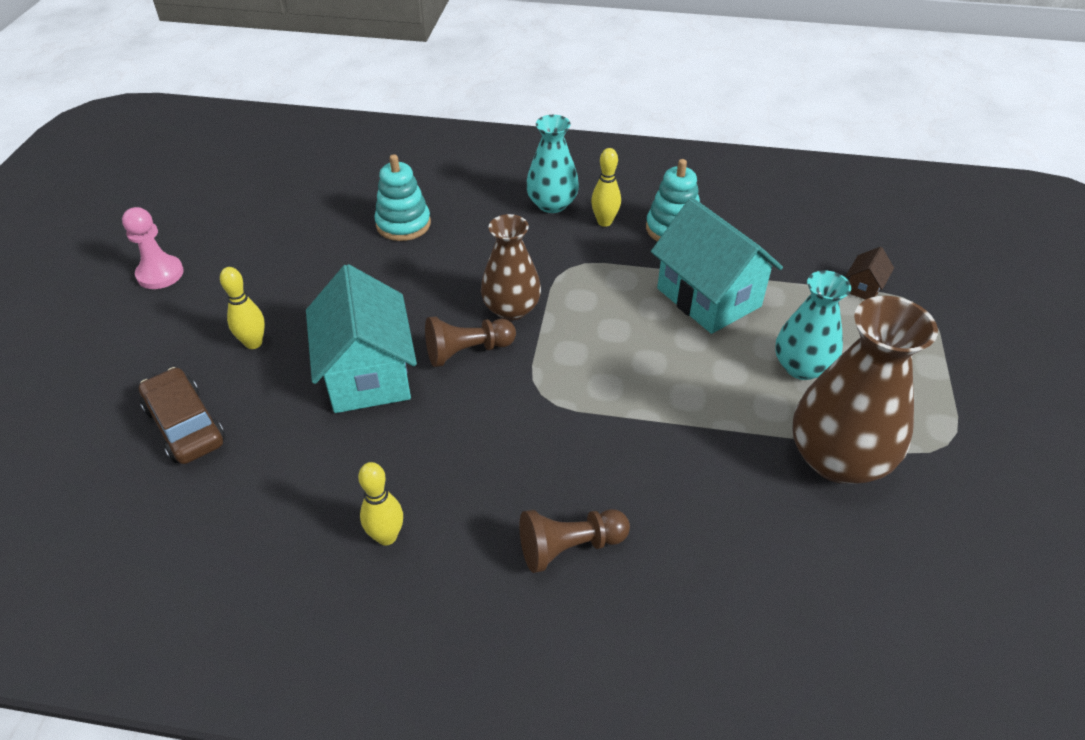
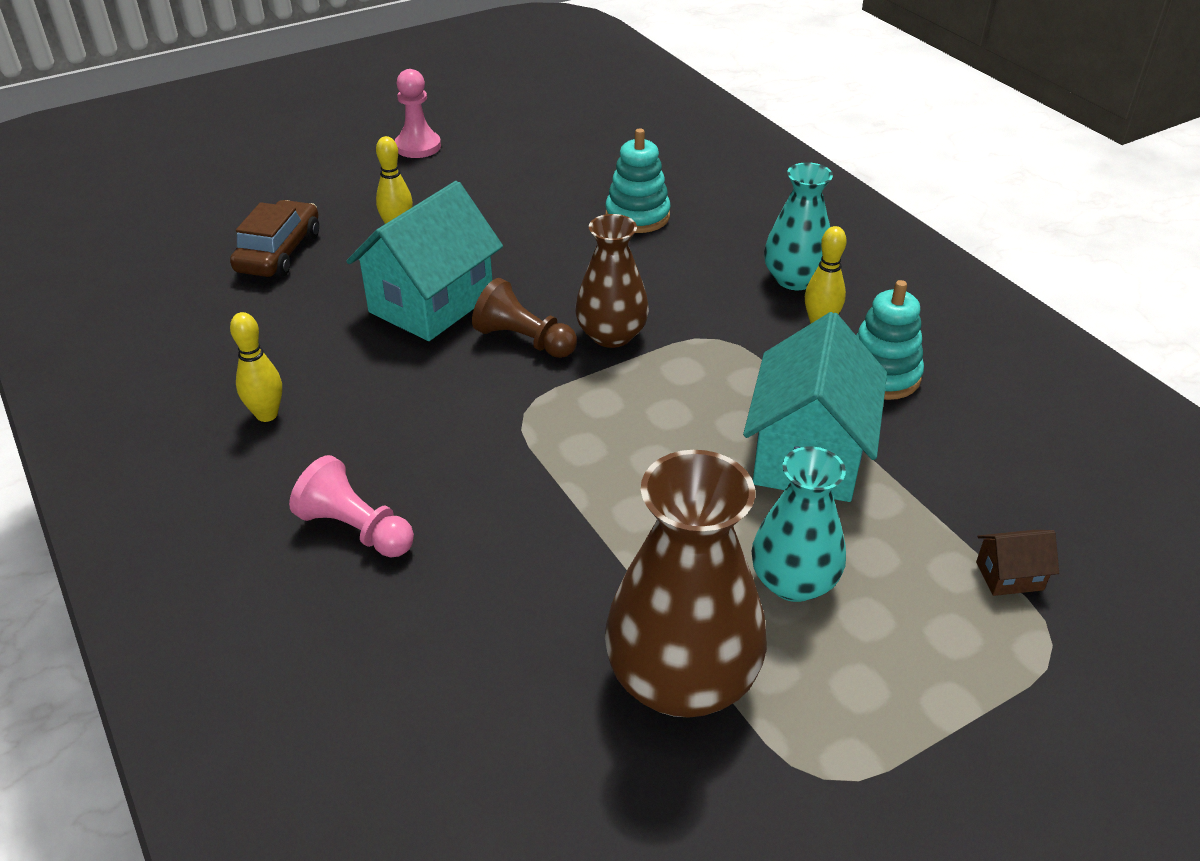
camera: 50 degrees right, 5 degrees down
(569, 547) = (356, 529): brown pawn -> pink pawn

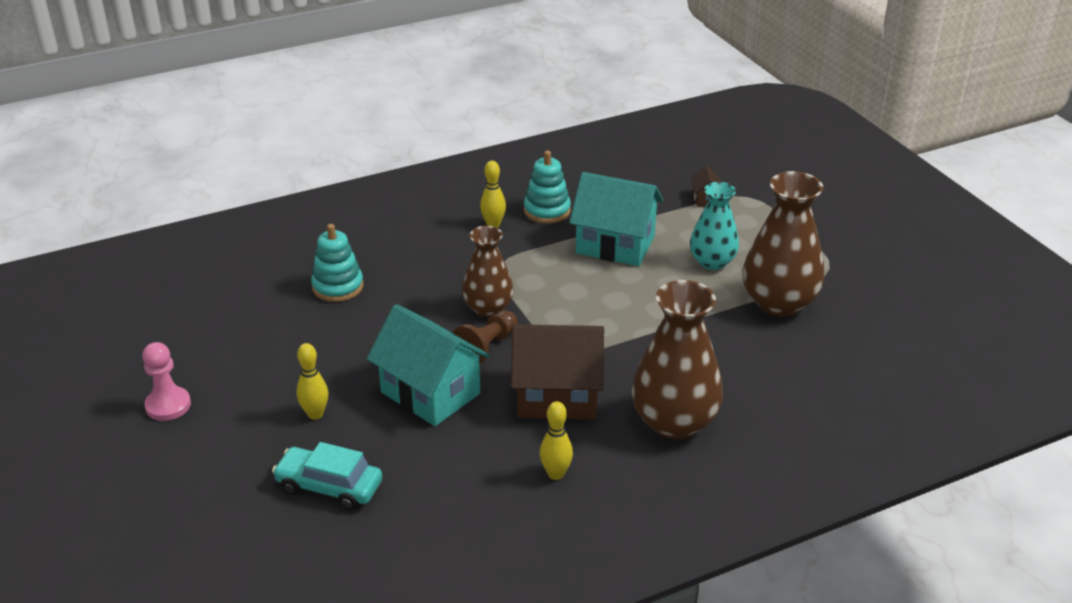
camera: 85 degrees left, 5 degrees down
(279, 252) = (329, 487): brown car -> turquoise car
(356, 529) = (674, 422): pink pawn -> brown vase
(419, 408) = (557, 397): none -> brown house
(795, 279) = (440, 228): turquoise vase -> none

